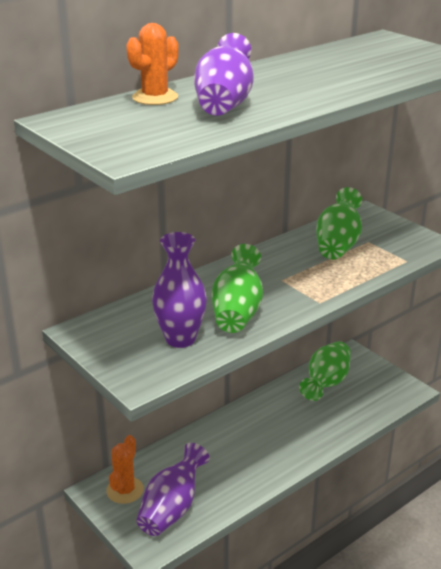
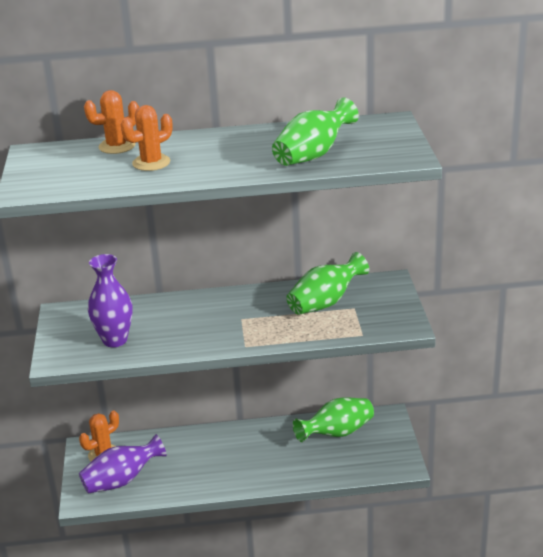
camera: 35 degrees right, 0 degrees up
(224, 103) = (151, 163): purple vase -> orange cactus
(237, 311) = (178, 333): green vase -> green vase (313, 155)

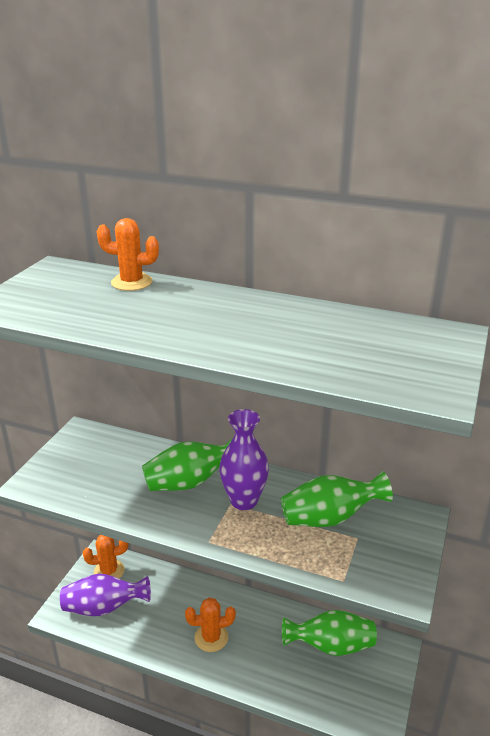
camera: 25 degrees right, 0 degrees up
(115, 340) = (97, 481): purple vase -> purple vase (244, 501)
(151, 163) = (141, 310): orange cactus -> orange cactus (211, 637)
(313, 155) = (319, 352): green vase -> green vase (191, 482)

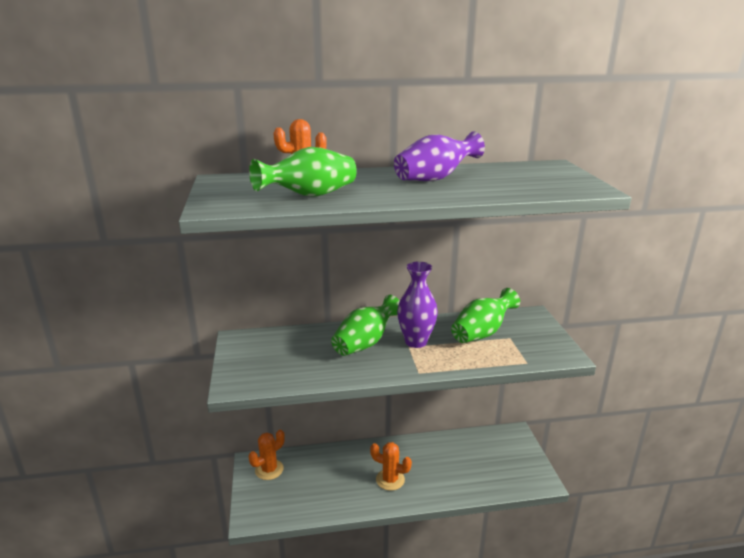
camera: 30 degrees left, 5 degrees down
(104, 607) = (287, 496): purple vase -> purple vase (435, 178)
(211, 637) = (390, 480): orange cactus -> orange cactus turned 60 degrees clockwise
(331, 646) = (475, 449): green vase -> green vase (309, 195)

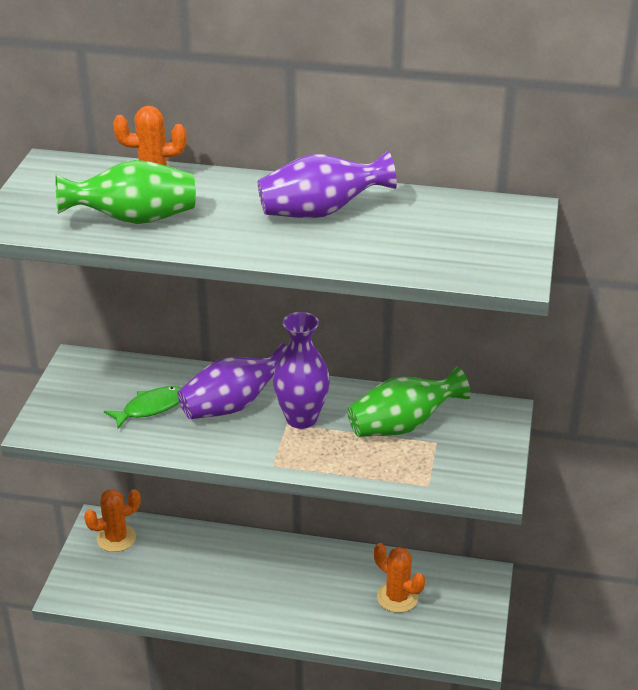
camera: 20 degrees right, 10 degrees up
(309, 356) = (151, 408): none -> green fish
(365, 343) = (233, 405): green vase -> purple vase
(390, 480) = (265, 594): orange cactus -> orange cactus (397, 597)

